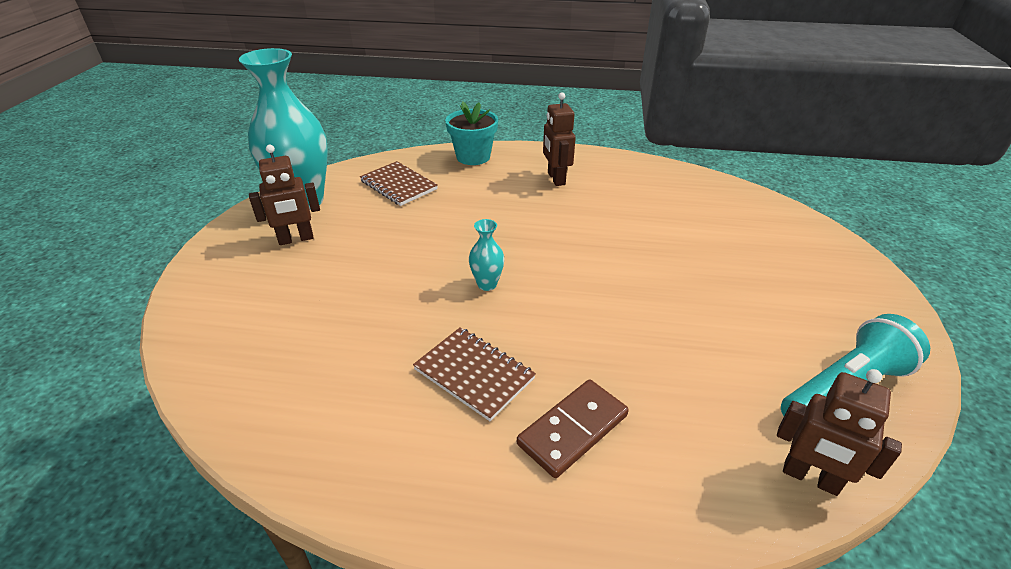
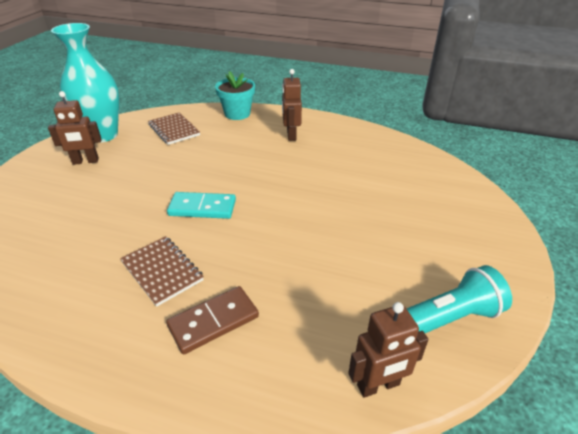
camera: 10 degrees right, 0 degrees up
(487, 284) = (202, 208): turquoise vase -> turquoise domino
(810, 478) = (378, 385): brown robot -> brown robot turned 60 degrees counterclockwise

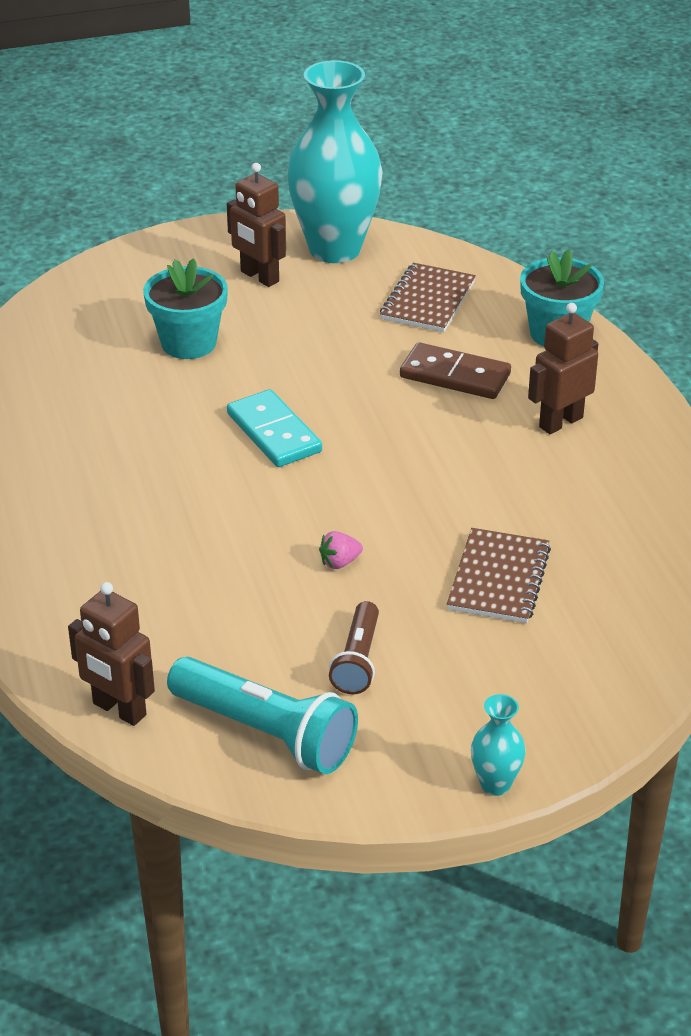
camera: 55 degrees right, 0 degrees up
(96, 203) = (189, 343): none -> turquoise flower pot
(162, 271) = (130, 466): brown notebook -> brown notebook (499, 579)
(213, 321) = (95, 546): brown domino -> brown domino (455, 376)
(322, 231) = (339, 562): none -> pink strawberry
(402, 258) = (357, 660): none -> brown flashlight
(523, 254) = (495, 784): none -> turquoise vase

